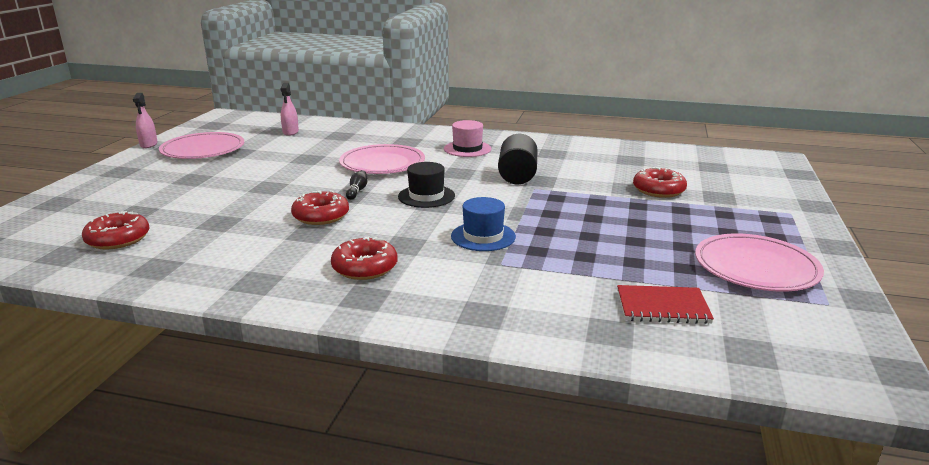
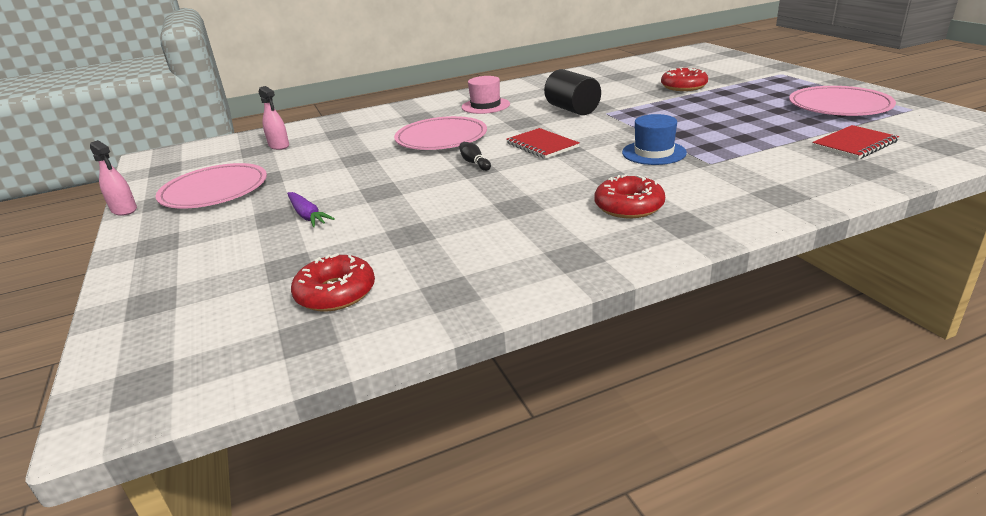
camera: 35 degrees left, 5 degrees up
(204, 186) = (307, 216): none -> purple carrot
(321, 216) = (493, 191): red donut -> none
(426, 196) = (542, 145): black hat -> red notebook

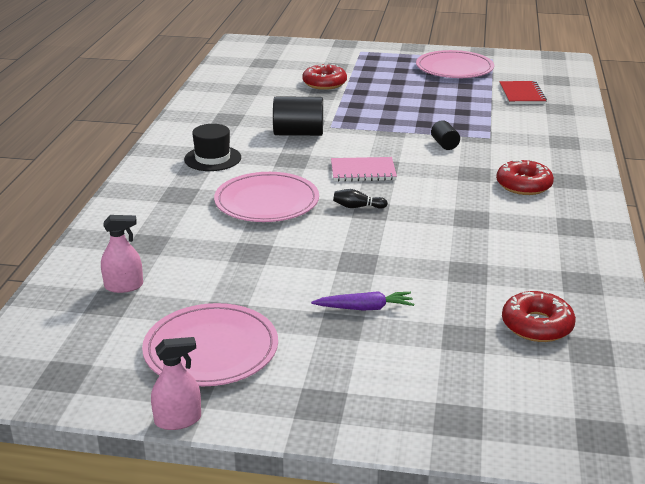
camera: 60 degrees left, 0 degrees up
(485, 106) = (212, 158): pink hat -> black hat
(542, 145) = (363, 171): red notebook -> pink notebook
(654, 153) = (444, 144): blue hat -> black cylinder

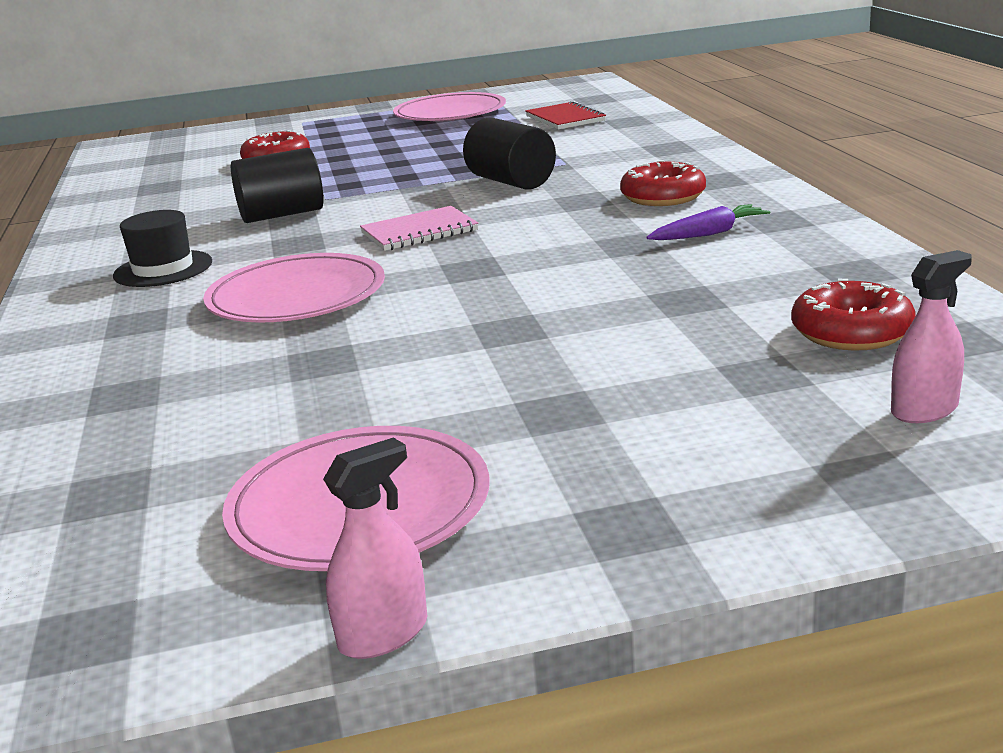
camera: 20 degrees left, 5 degrees down
(124, 286) = (120, 462): pink spray bottle -> pink spray bottle (924, 409)
(357, 207) = (448, 270): black bowling pin -> none
(365, 308) = (576, 380): purple carrot -> purple carrot (709, 233)
(444, 144) = (511, 182): black cylinder -> black cylinder, size x1.85

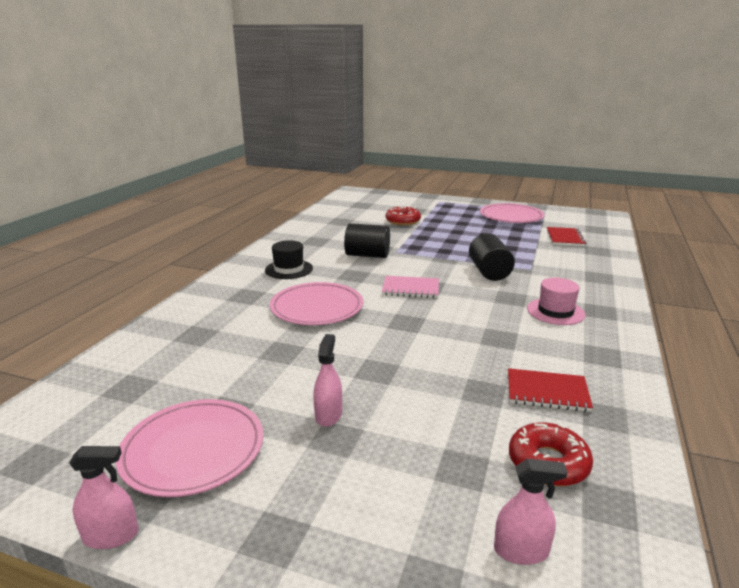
camera: 30 degrees right, 0 degrees up
(511, 395) = (328, 415): none -> pink spray bottle
(663, 197) = (555, 311): red donut -> pink hat
(709, 233) = (551, 349): purple carrot -> none
(762, 273) = (547, 392): none -> red notebook

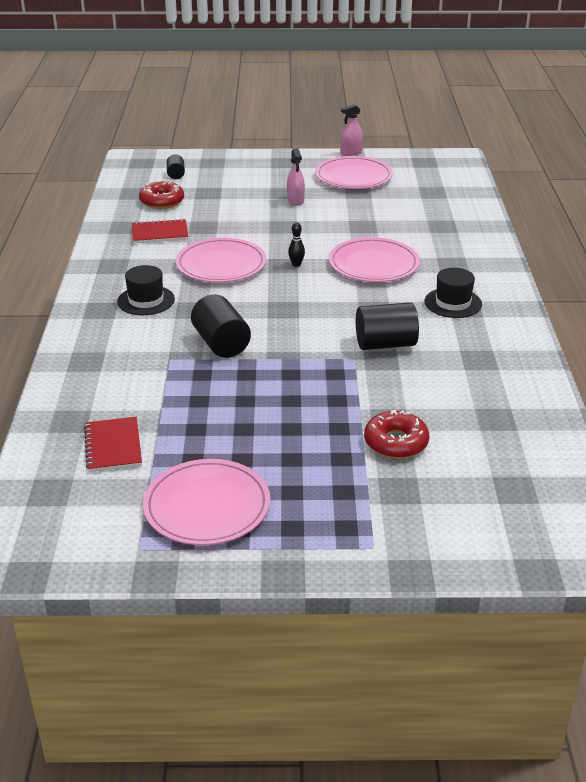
camera: 160 degrees right, 10 degrees up
(392, 320) = (296, 264): none -> black bowling pin
(410, 289) = (300, 302): pink notebook -> none
(473, 334) = (221, 264): none -> pink plate
(521, 551) = (176, 175): pink spray bottle -> black cylinder
(555, 311) = (146, 300): pink hat -> black hat

